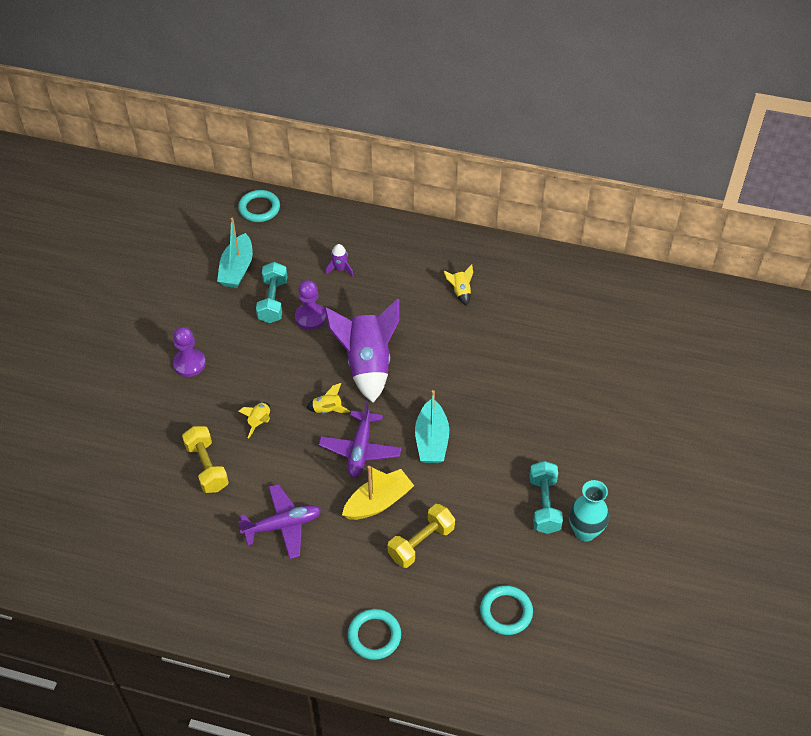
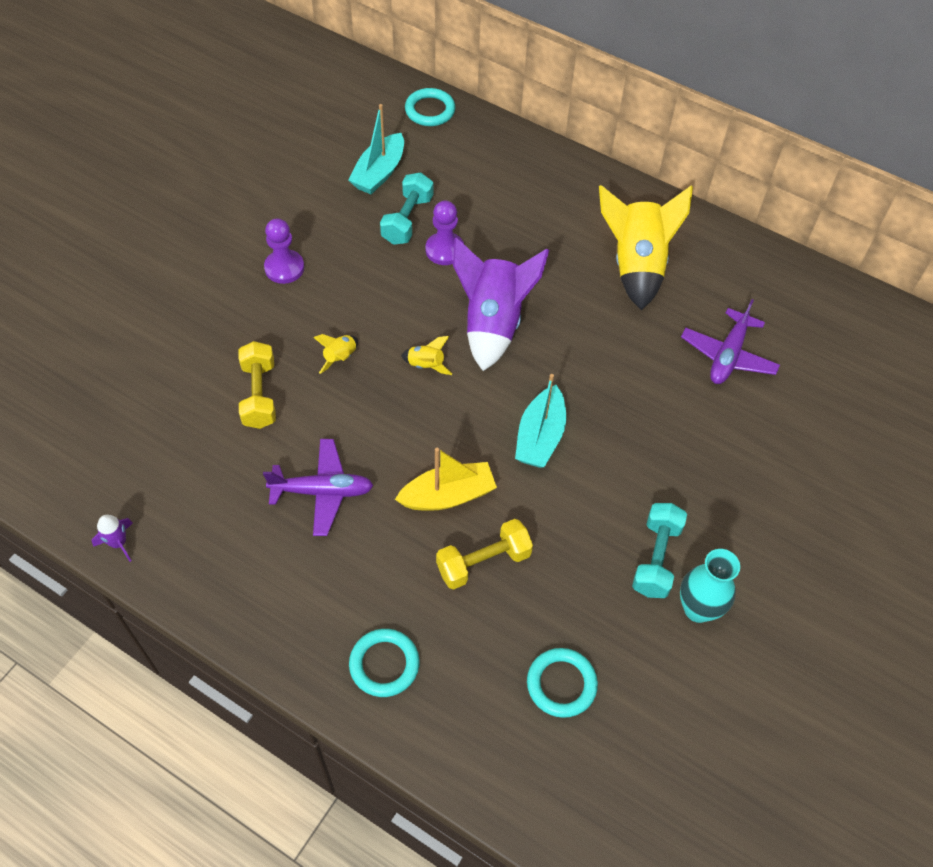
camera: 15 degrees right, 5 degrees up
(340, 269) = (499, 202): purple rocket -> purple rocket (118, 543)
(360, 449) = (448, 424): purple plane -> purple plane (728, 355)
(460, 292) = (636, 265): yellow rocket -> yellow rocket, size x2.41

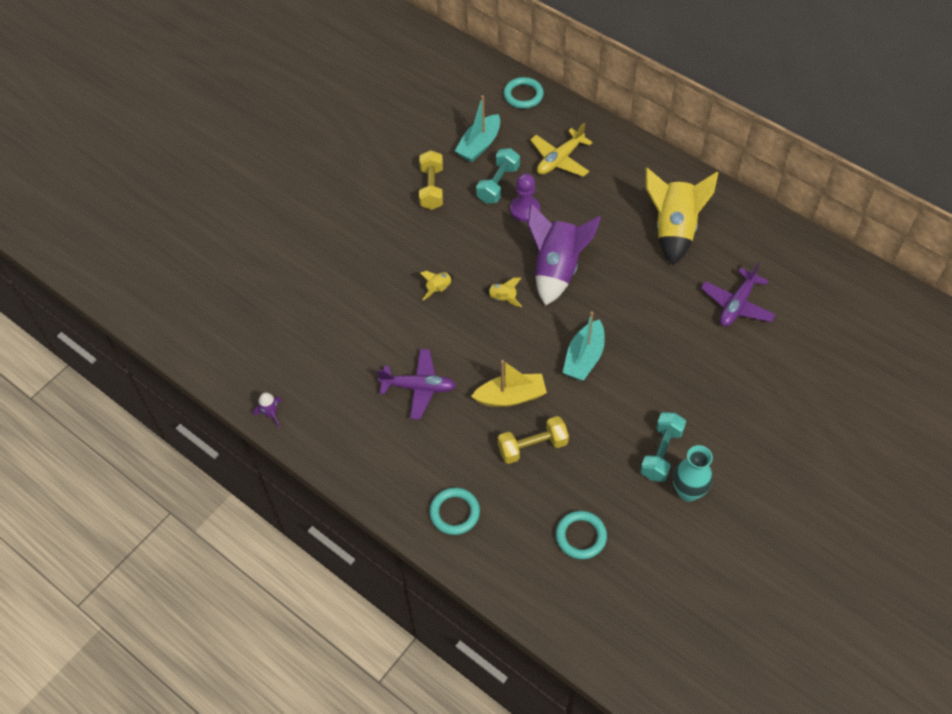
camera: 10 degrees right, 0 degrees up
(259, 395) = (377, 313): yellow dumbbell -> yellow dumbbell (431, 188)
(284, 268) = (401, 217): purple pawn -> none
(483, 186) = (560, 159): none -> yellow plane

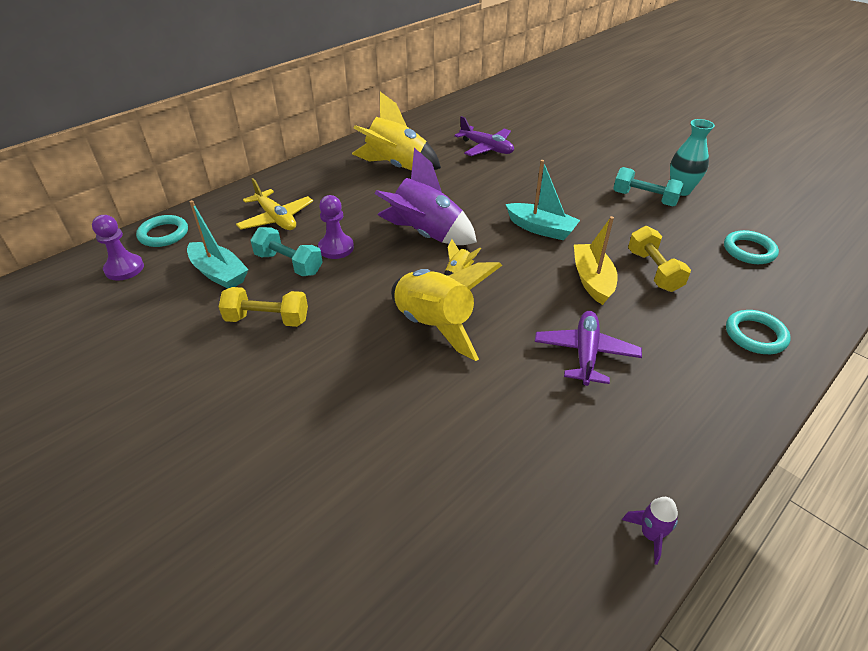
camera: 85 degrees left, 15 degrees down
(439, 289) = (435, 325): yellow rocket -> yellow rocket, size x2.41
(476, 89) = (124, 268): none -> purple pawn

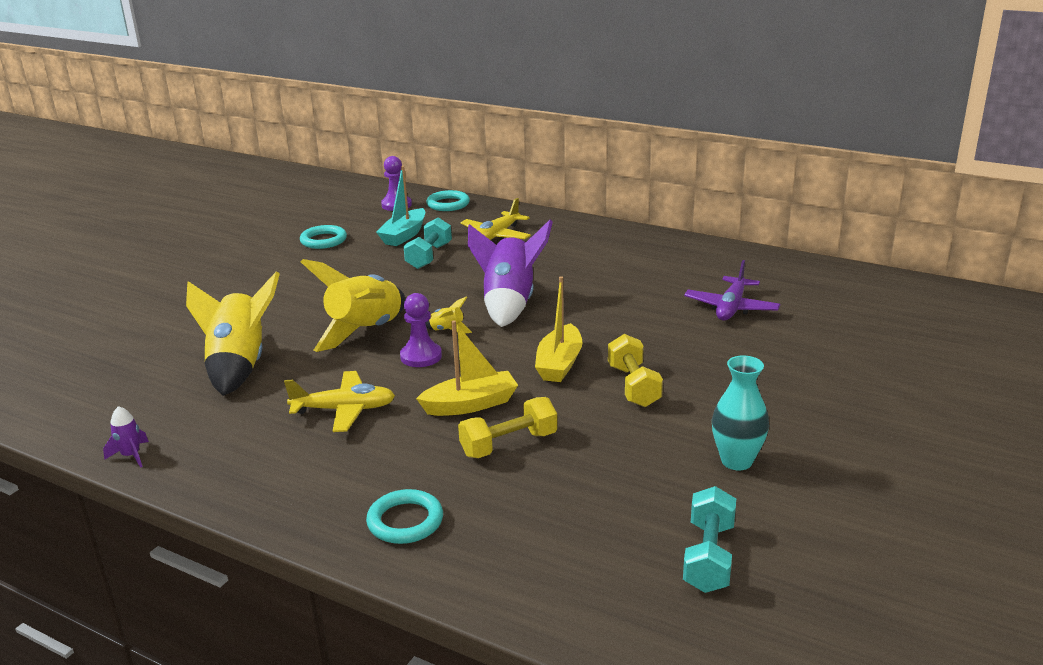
camera: 75 degrees right, 15 degrees down
(267, 320) = (352, 265): yellow dumbbell -> yellow dumbbell (633, 386)
(336, 248) = (463, 269): purple pawn -> purple pawn (421, 356)
(396, 166) = (637, 266): yellow rocket -> yellow rocket (239, 366)
(541, 229) = (559, 364): turquoise boat -> yellow boat
(585, 354) = (344, 410): purple plane -> yellow plane
(644, 199) = (686, 431): turquoise dumbbell -> turquoise dumbbell (709, 557)
(749, 250) = (599, 523): turquoise ring -> turquoise ring (323, 240)

